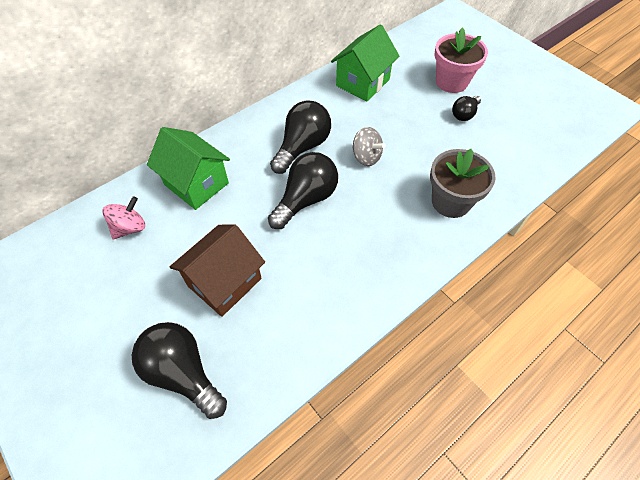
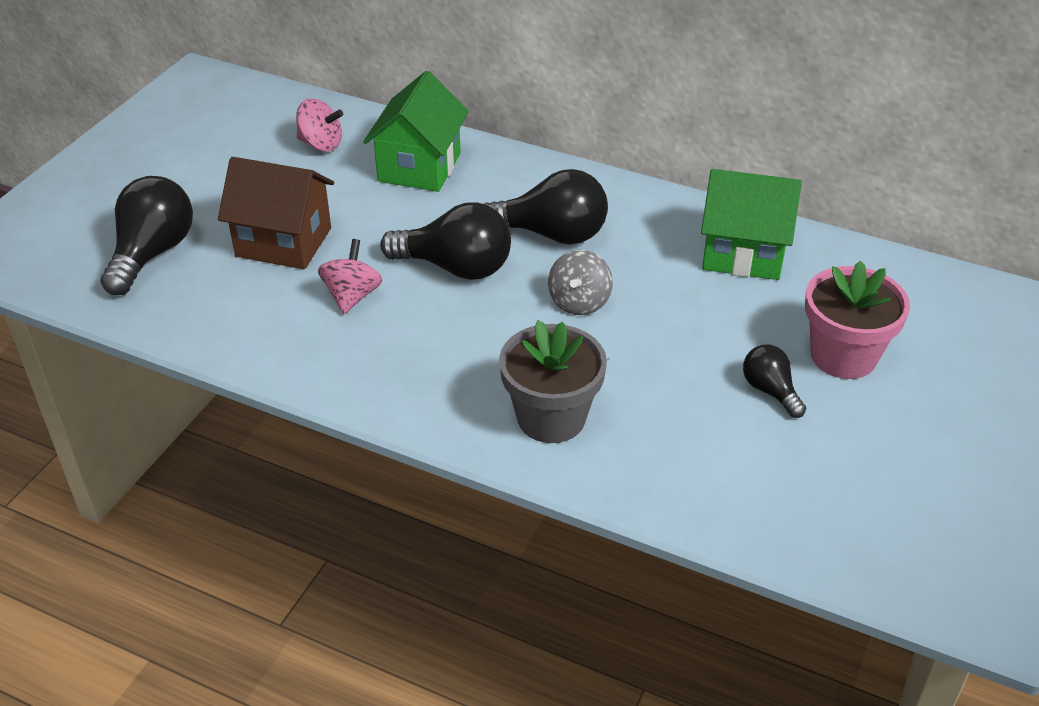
camera: 65 degrees right, 15 degrees down
(303, 260) = (352, 296): none -> pink spinning top
(464, 114) = (770, 391): black light bulb -> black light bulb turned 45 degrees clockwise

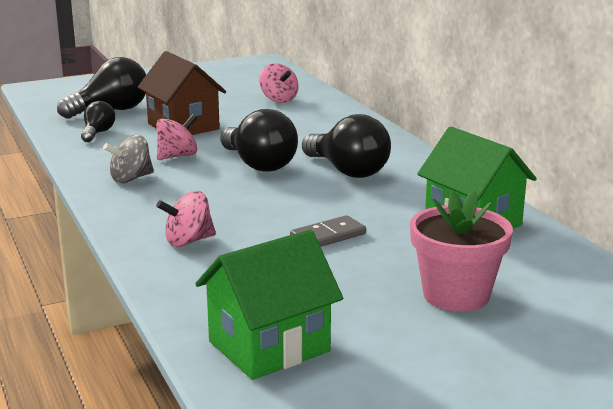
camera: 40 degrees right, 20 degrees down
(419, 167) = (318, 122): green house -> green house (269, 346)
(551, 418) = (188, 241): grey flower pot -> pink spinning top
(579, 302) = (307, 203): grey spinning top -> grey spinning top (131, 179)
(658, 339) = (328, 236): none -> grey domino
(770, 391) = (361, 288): black light bulb -> black light bulb (98, 133)

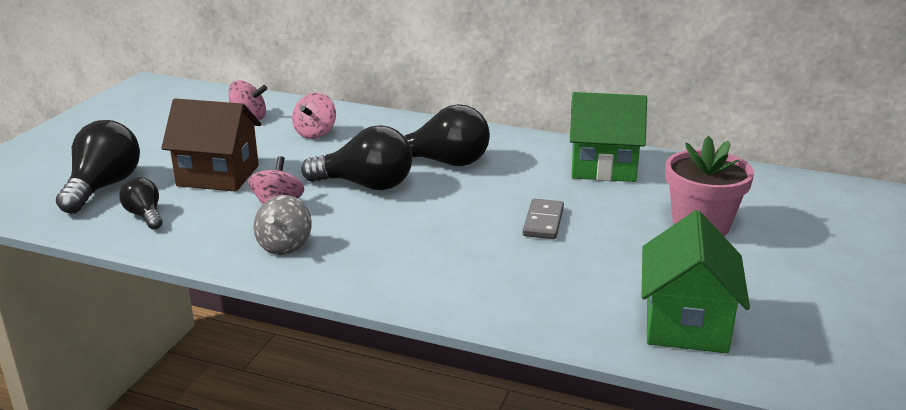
camera: 45 degrees left, 5 degrees up
(188, 241) = (459, 276): pink spinning top -> pink spinning top (315, 133)

